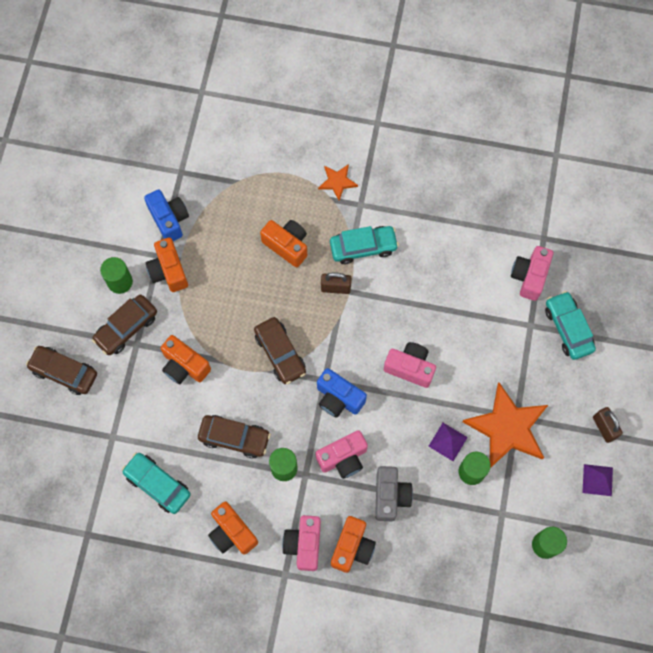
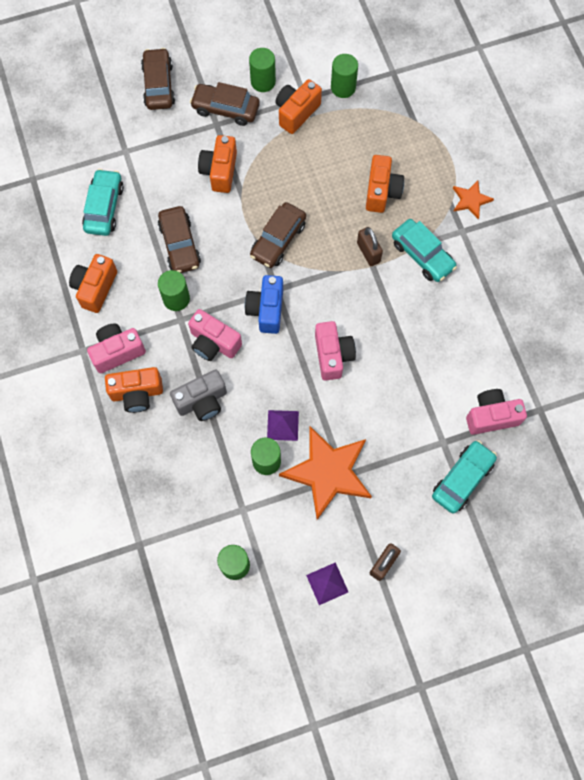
camera: 60 degrees right, 0 degrees up
(169, 220) = (343, 87): blue camera -> green cylinder

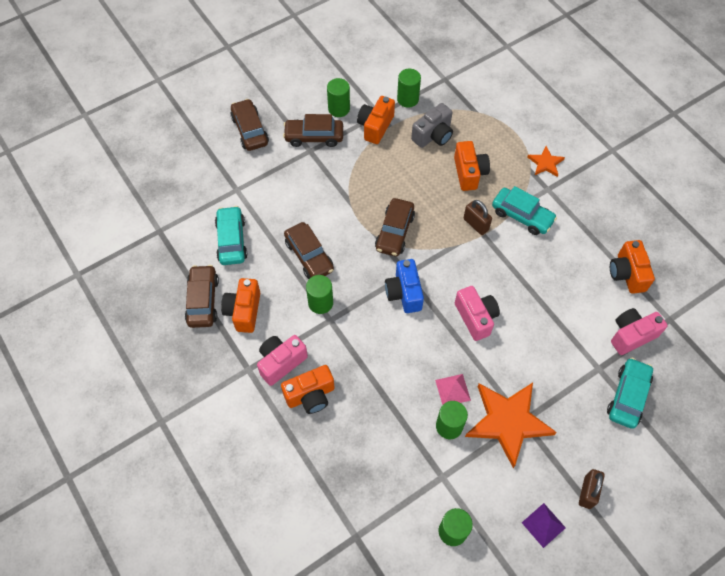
camera: 15 degrees left, 10 degrees down
(57, 266) = (203, 300): none -> brown car
(202, 401) = (373, 387): grey camera -> grey camera (433, 135)
(213, 343) = (366, 333): pink camera -> none
(220, 171) = (325, 187): orange camera -> orange camera (627, 274)
(282, 425) = (452, 390): purple pyramid -> pink pyramid

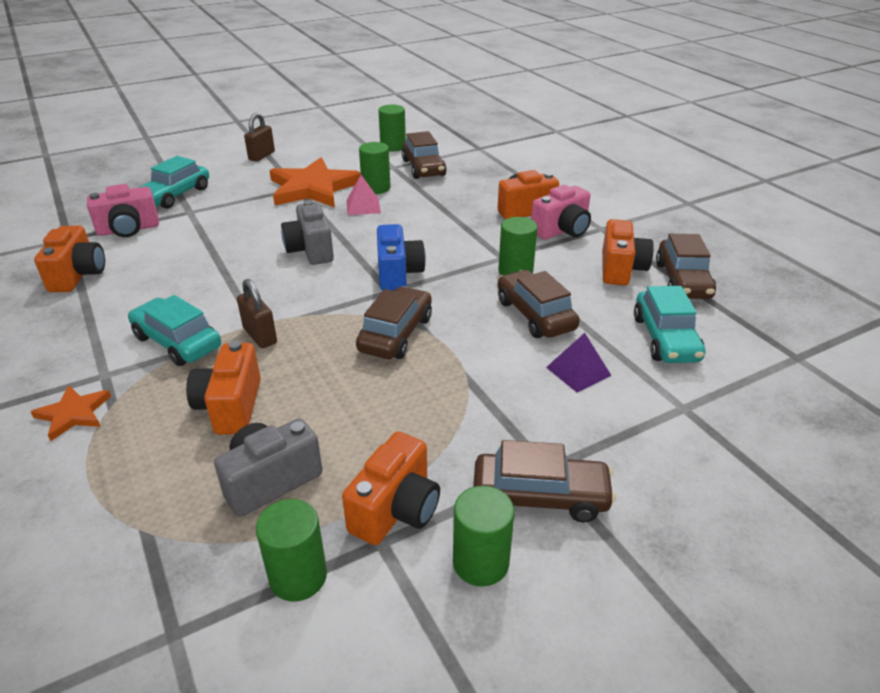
camera: 175 degrees left, 25 degrees down
(250, 130) = (695, 522): brown car -> brown car (423, 168)
(476, 318) = (310, 250): pink camera -> grey camera
(543, 525) = (312, 146): purple pyramid -> purple pyramid (578, 371)

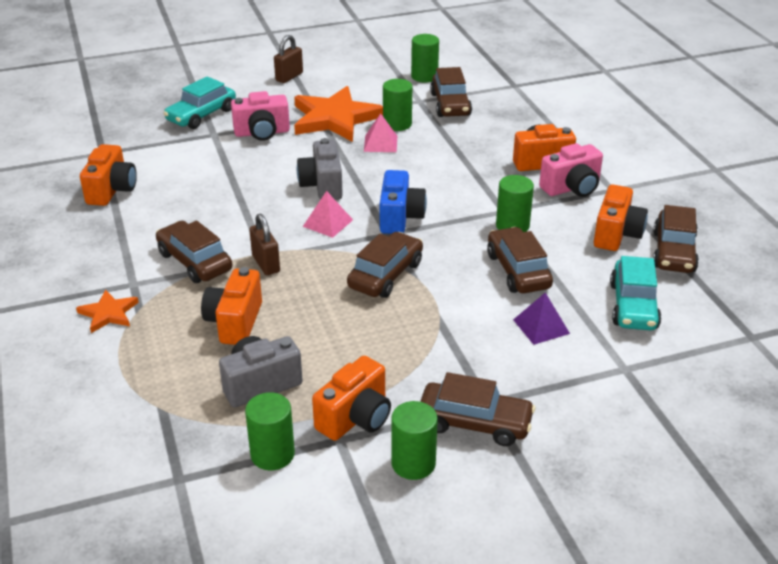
camera: 10 degrees right, 0 degrees up
(128, 229) = (157, 148): pink camera -> pink camera (262, 133)
(177, 342) = (195, 262): turquoise car -> brown car
(322, 286) = (327, 223): none -> pink pyramid

